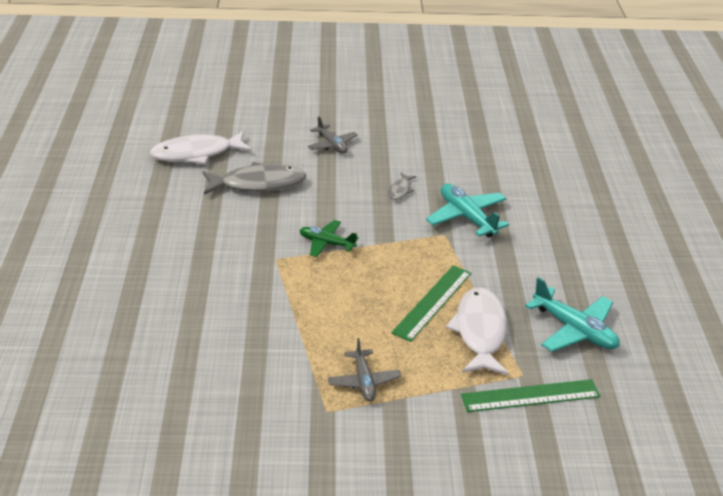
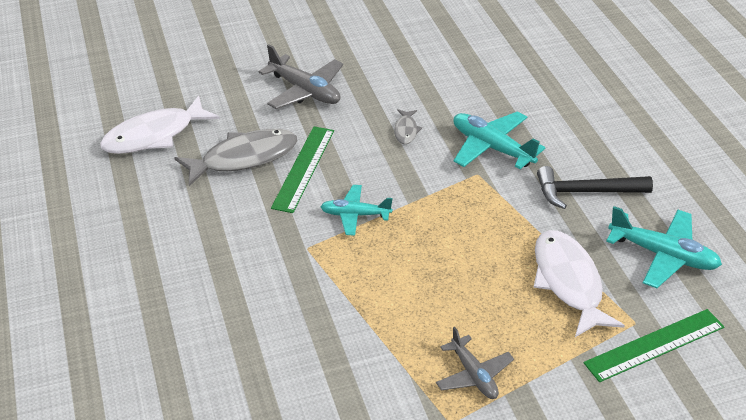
camera: 15 degrees left, 5 degrees up
(326, 243) = (355, 215): green plane -> turquoise plane
(332, 145) = (305, 91): grey plane -> grey plane, size x1.53
(432, 302) = (503, 259): green ruler -> green ruler (304, 168)
(531, 267) = (586, 192): none -> black hammer

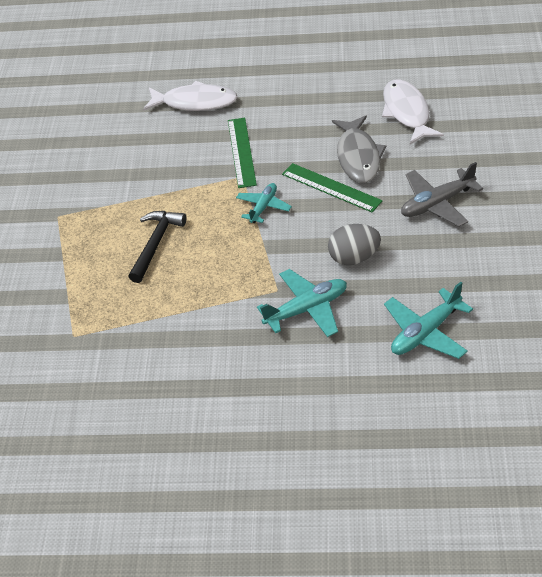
camera: 115 degrees right, 5 degrees up
(406, 131) = (354, 257): grey fish -> grey egg
(473, 375) = (84, 235): grey plane -> none
(568, 282) = (131, 310): white fish -> white fish (195, 102)
(586, 192) = (220, 356): black hammer -> black hammer (155, 244)
(655, 345) = (48, 339): green ruler -> green ruler (241, 152)
(663, 255) = (124, 380): turquoise plane -> turquoise plane (425, 332)

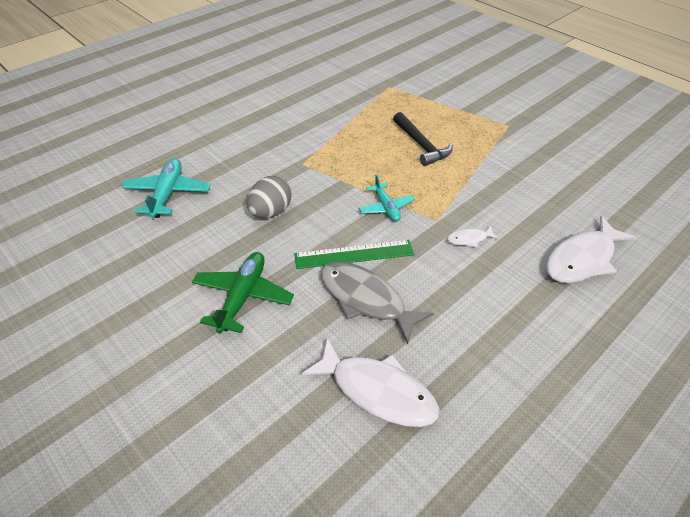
camera: 130 degrees right, 0 degrees up
(241, 152) = (469, 239): green ruler -> white fish
(306, 309) = (268, 164): turquoise plane -> none
(437, 203) = (243, 297): grey plane -> green plane

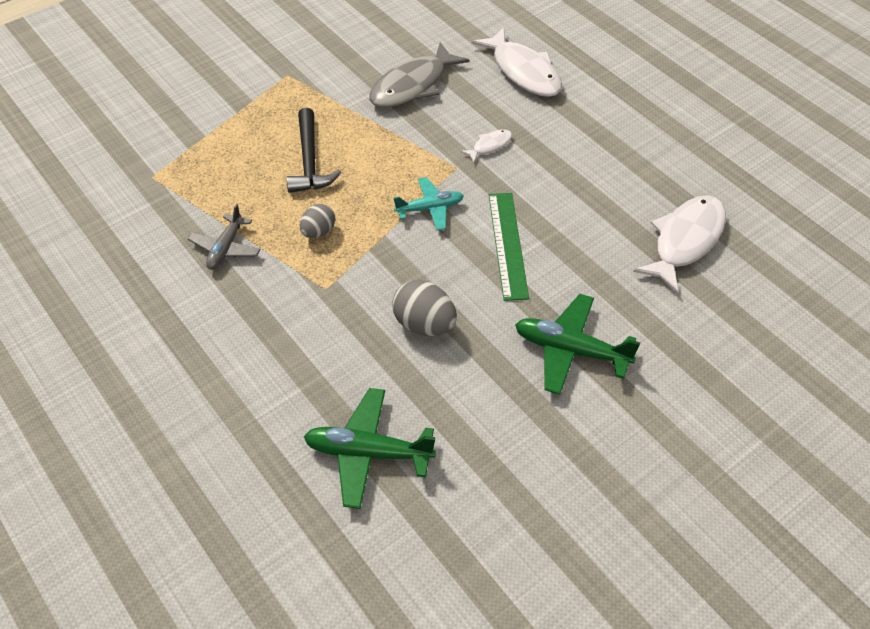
camera: 85 degrees left, 5 degrees up
(168, 194) = (368, 453): turquoise plane -> green plane
(333, 120) = (225, 248): none -> grey plane
(353, 155) = (318, 232): none -> grey egg
(366, 299) = (575, 240): grey fish -> grey fish (413, 85)
(421, 145) = (310, 161): black hammer -> black hammer turned 105 degrees clockwise
(469, 239) = (489, 146): white fish -> white fish turned 120 degrees counterclockwise

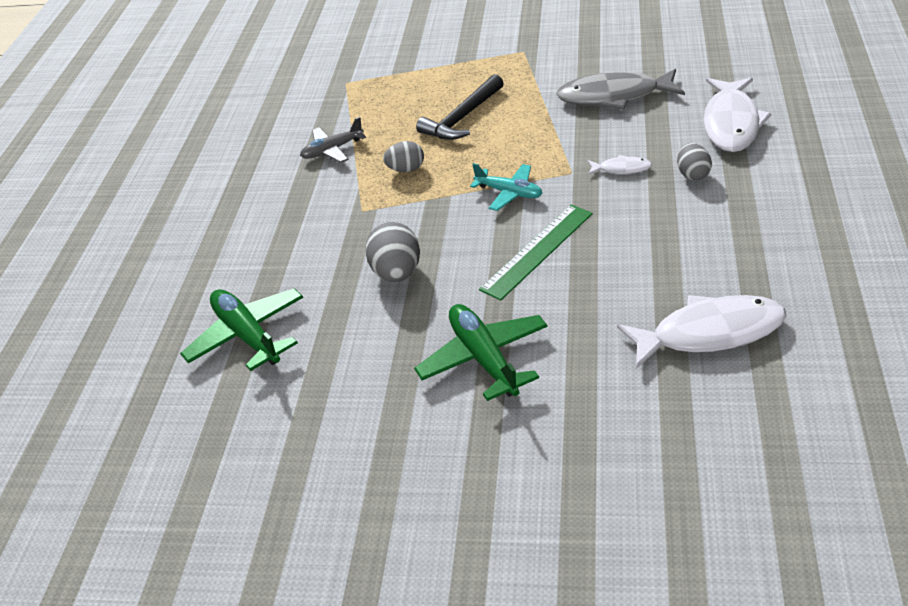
camera: 50 degrees right, 10 degrees down
(543, 126) = (693, 174): none -> grey egg

